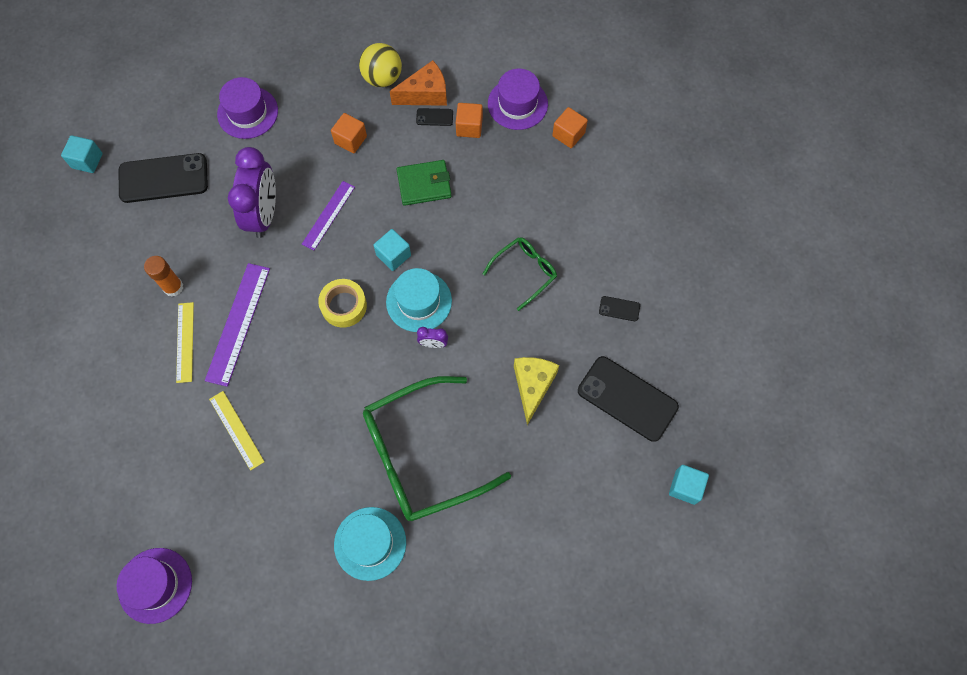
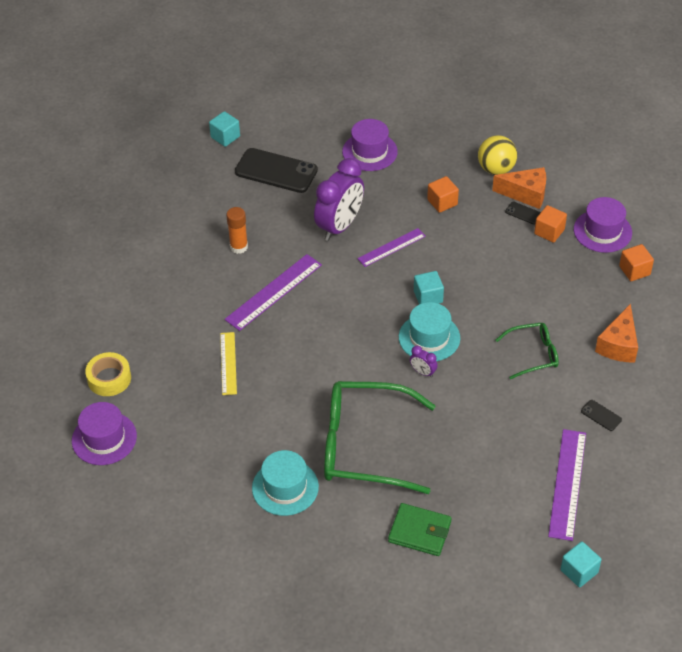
camera: 30 degrees right, 20 degrees down
(185, 342) = (225, 287): yellow ruler -> none
(344, 306) = (365, 315): yellow tape -> yellow tape (109, 378)
(424, 184) = (485, 257): green wallet -> green wallet (420, 531)
(533, 386) = (489, 438): yellow cheese -> none
(595, 224) = (618, 345): none -> orange cheese
(627, 398) = (567, 484): black phone -> purple ruler

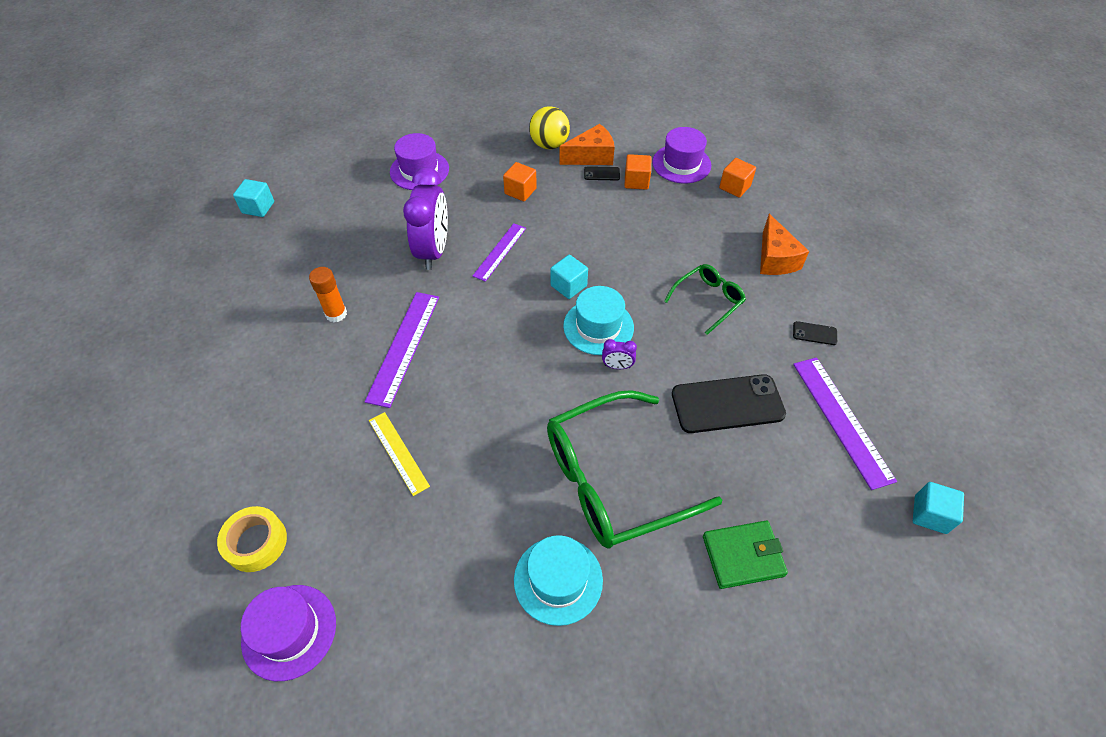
camera: 30 degrees left, 5 degrees up
(276, 171) = (333, 221): black phone -> black phone (727, 404)

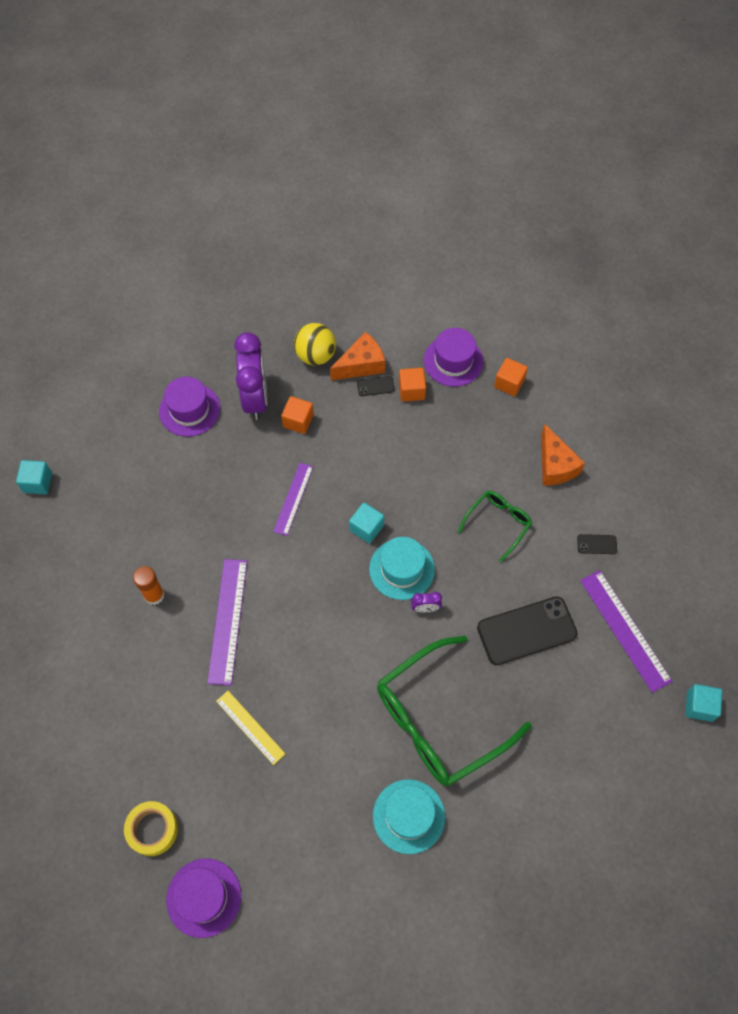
camera: 10 degrees left, 10 degrees up
(433, 251) = (229, 508): purple clock -> purple clock (255, 398)
(743, 556) = (553, 769): green wallet -> none

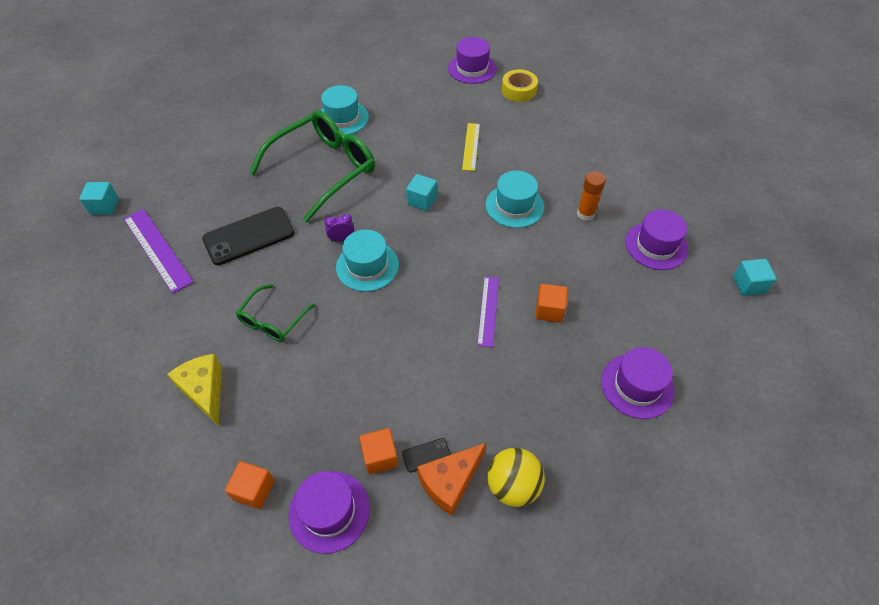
camera: 170 degrees right, 10 degrees down
(100, 541) = (656, 245): none -> purple hat
(227, 620) = (514, 206): purple ruler -> turquoise hat
(250, 727) = (471, 146): yellow ruler -> yellow ruler turned 60 degrees clockwise
(255, 398) = (567, 413): purple clock -> none
(298, 421) = (508, 393): orange cube -> orange cube (549, 310)
(366, 528) = (407, 295): turquoise cube -> turquoise cube (422, 200)
(555, 465) = (205, 391): orange cheese -> yellow cheese
(596, 544) = (171, 316): black phone -> none

